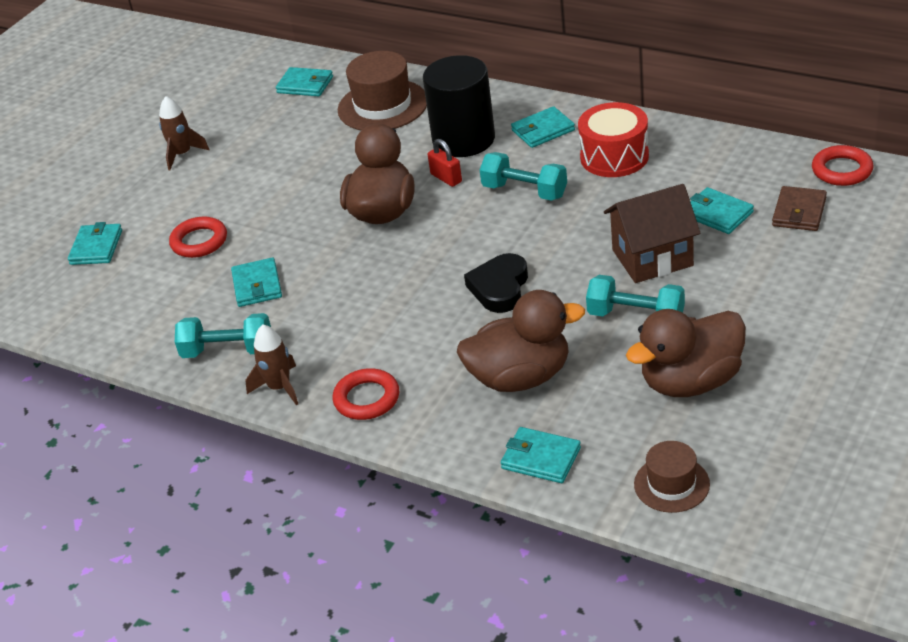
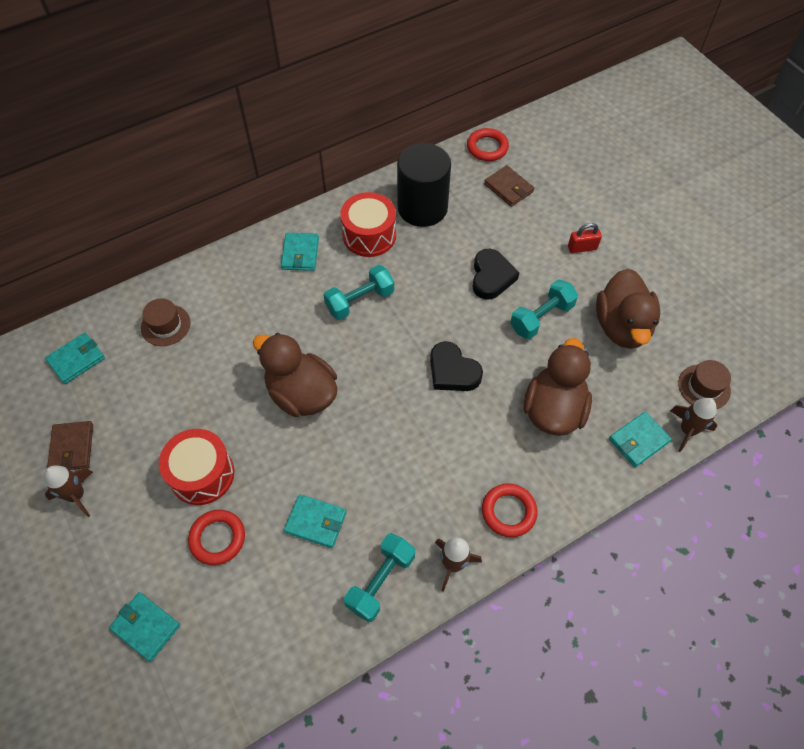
camera: 65 degrees left, 20 degrees up
(222, 129) = (72, 447): none -> brown wallet
(252, 202) = (202, 474): none -> red drum
(383, 106) = (165, 325): brown hat -> brown hat, size x0.59
(446, 178) = (299, 335): red padlock -> red padlock (582, 248)
(463, 140) = (263, 301): black cylinder -> black cylinder (422, 208)
(593, 493) = (687, 430): none -> brown rocket
(652, 258) = (491, 277): brown house -> black heart
(717, 214) = (476, 223): turquoise wallet -> none

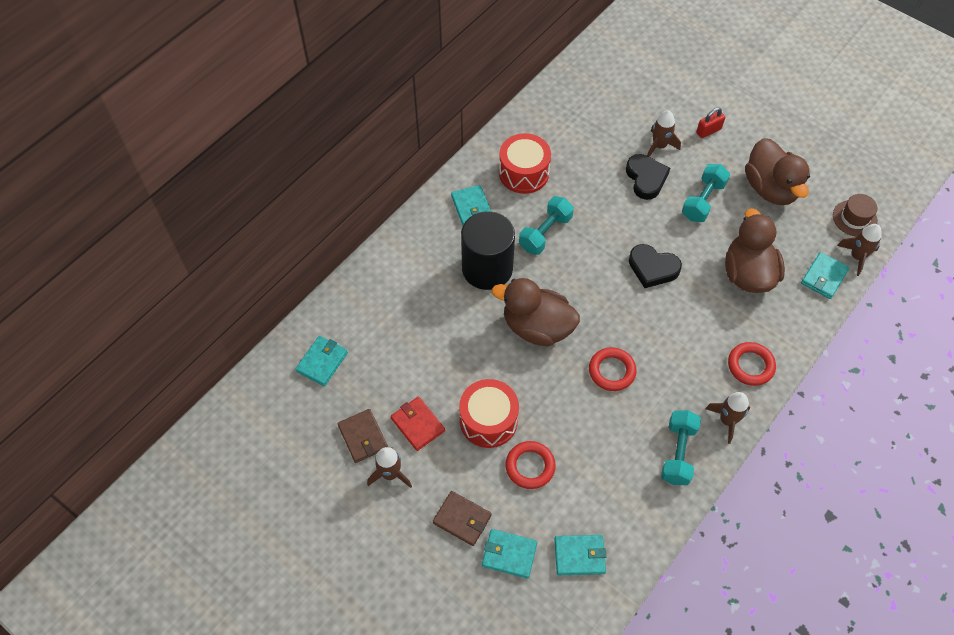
camera: 20 degrees left, 0 degrees up
(131, 454) = (417, 424): none -> red wallet
(165, 325) = (386, 307): brown hat -> none
(316, 522) = (603, 426): turquoise wallet -> turquoise wallet (579, 556)
(422, 208) = (557, 135): black cylinder -> black cylinder (487, 268)
(487, 147) = (587, 64): red ring -> red ring (611, 371)
(508, 188) = (623, 95): brown wallet -> brown wallet (462, 519)
(522, 248) = (659, 146): none -> brown rocket

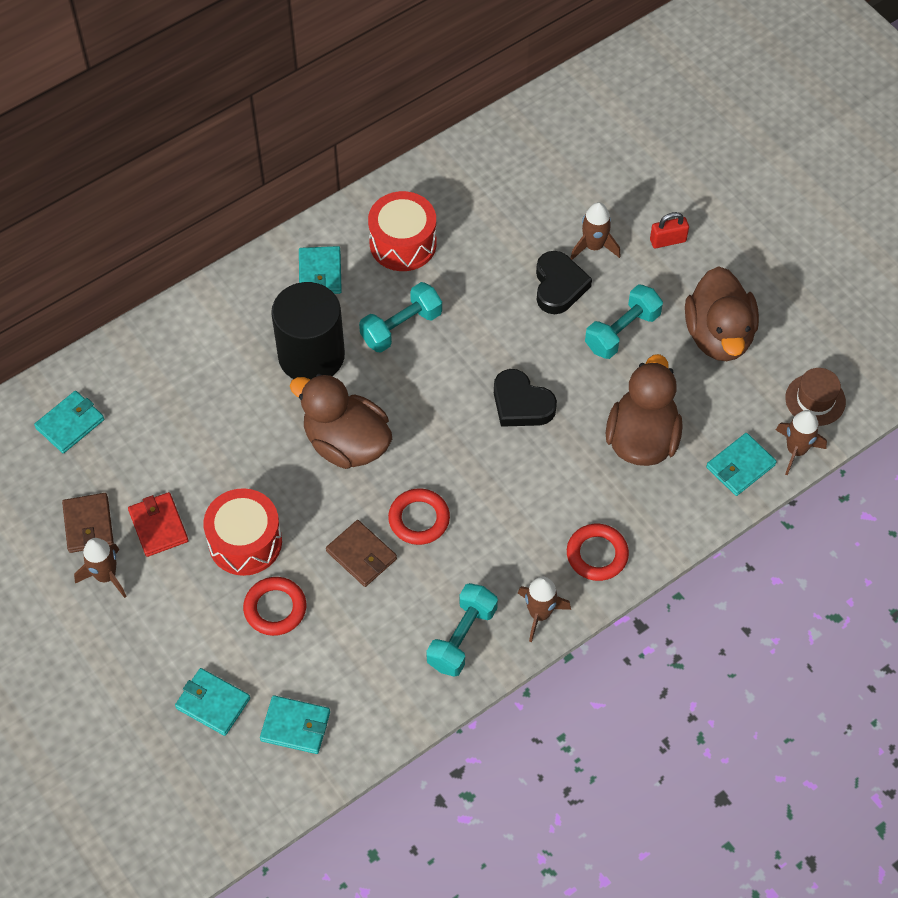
camera: 15 degrees right, 0 degrees up
(462, 519) = (172, 649): brown wallet -> brown wallet (361, 555)

